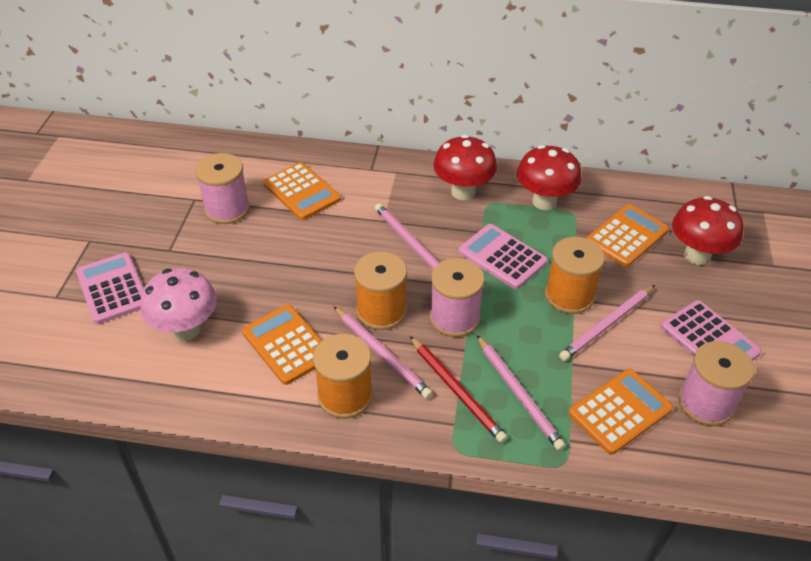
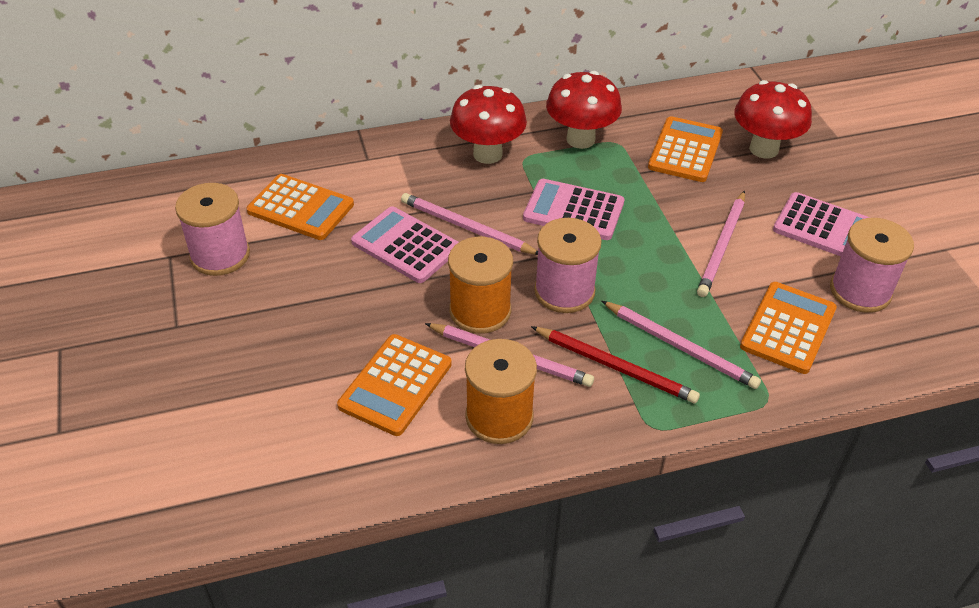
camera: 25 degrees left, 0 degrees up
(112, 288) = (131, 396): pink calculator -> pink calculator (405, 245)
(186, 329) = (260, 411): pink mushroom -> none
(287, 345) = (396, 385): orange calculator -> orange calculator turned 90 degrees counterclockwise
(569, 296) = (667, 229): orange spool -> none

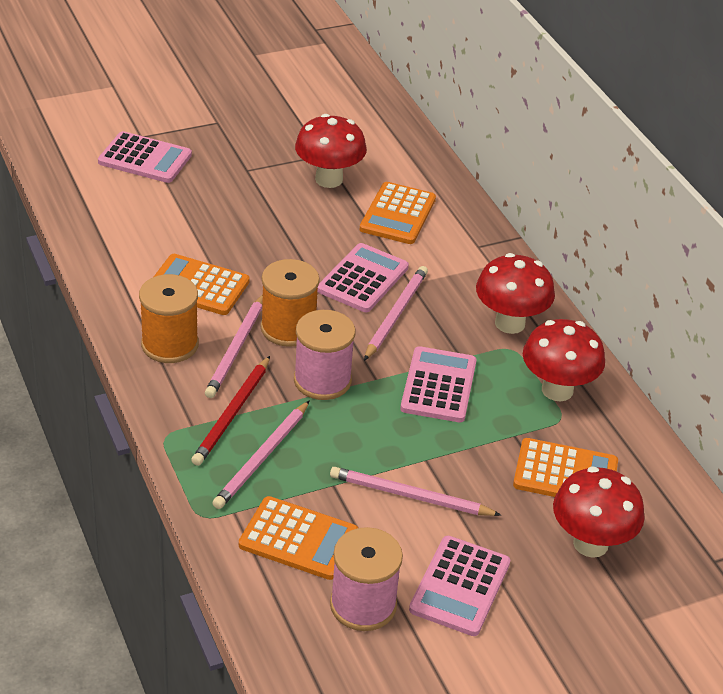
camera: 80 degrees right, 5 degrees down
(114, 429) = (145, 158): none -> pink calculator
(220, 255) = (329, 179): pink spool -> red mushroom

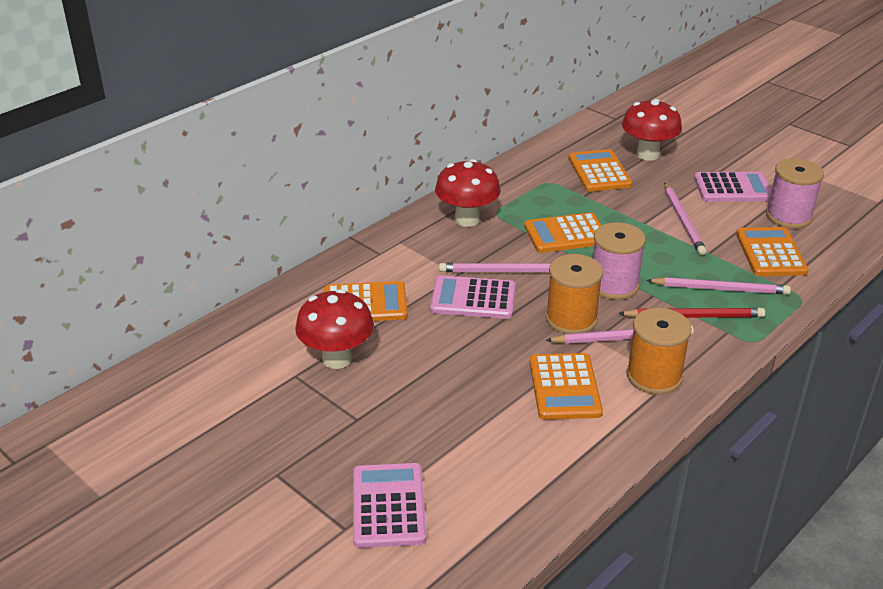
camera: 110 degrees left, 5 degrees down
(438, 385) = (566, 234): pink calculator -> orange calculator
(557, 390) = (522, 188): red mushroom -> none

